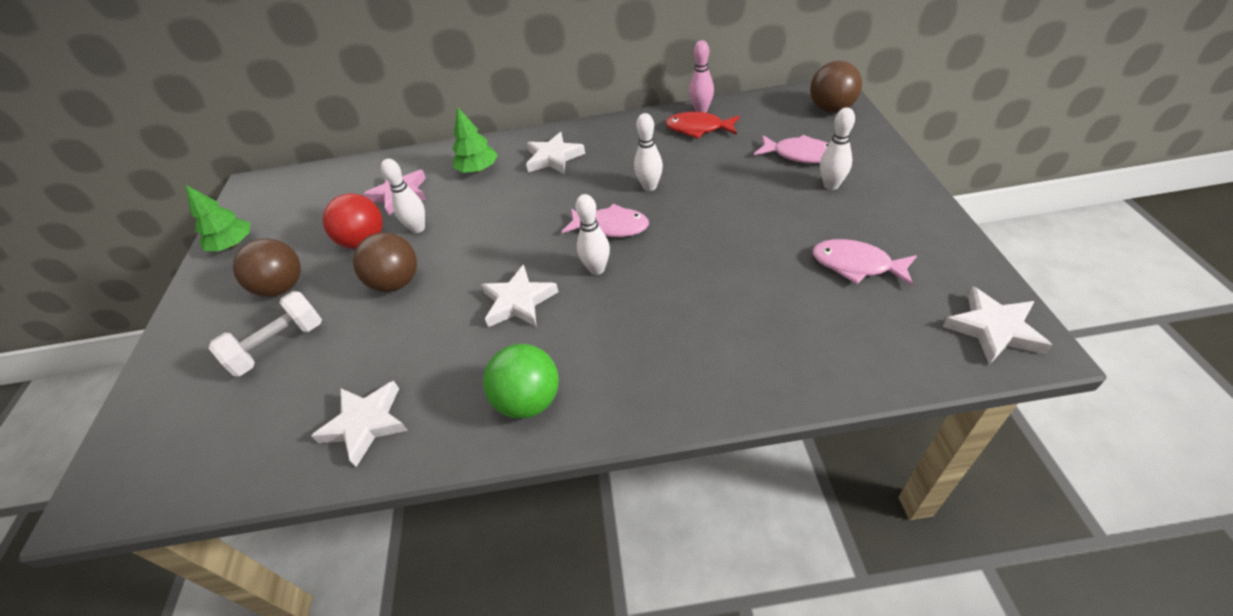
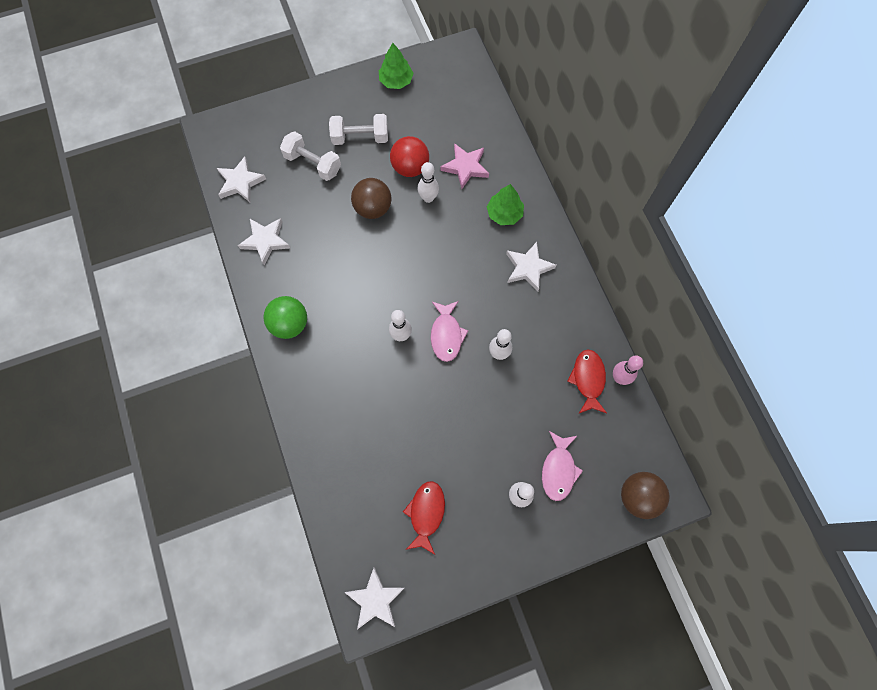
camera: 70 degrees right, 25 degrees up
(283, 287) = (360, 137): brown ball -> white dumbbell
(518, 301) = (365, 293): white star -> white star (240, 182)
(856, 265) = (426, 513): pink fish -> red fish

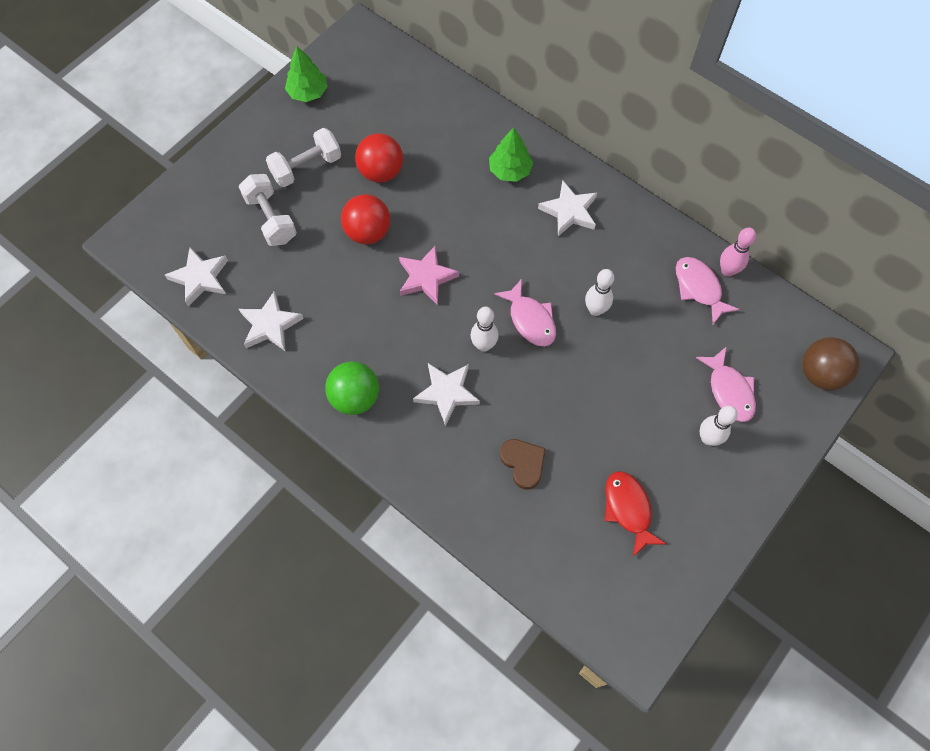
camera: 30 degrees left, 5 degrees down
(313, 163) = (271, 219): white dumbbell -> white dumbbell turned 60 degrees clockwise
(373, 208) = (368, 232): brown ball -> red ball
(374, 437) = (523, 463): none -> brown heart
(375, 600) = (635, 627): white star -> white star (446, 393)
(428, 198) = (420, 193): white bowling pin -> none
(465, 167) = (439, 144): pink star -> pink star (426, 277)
(588, 379) = (699, 288): red fish -> pink fish

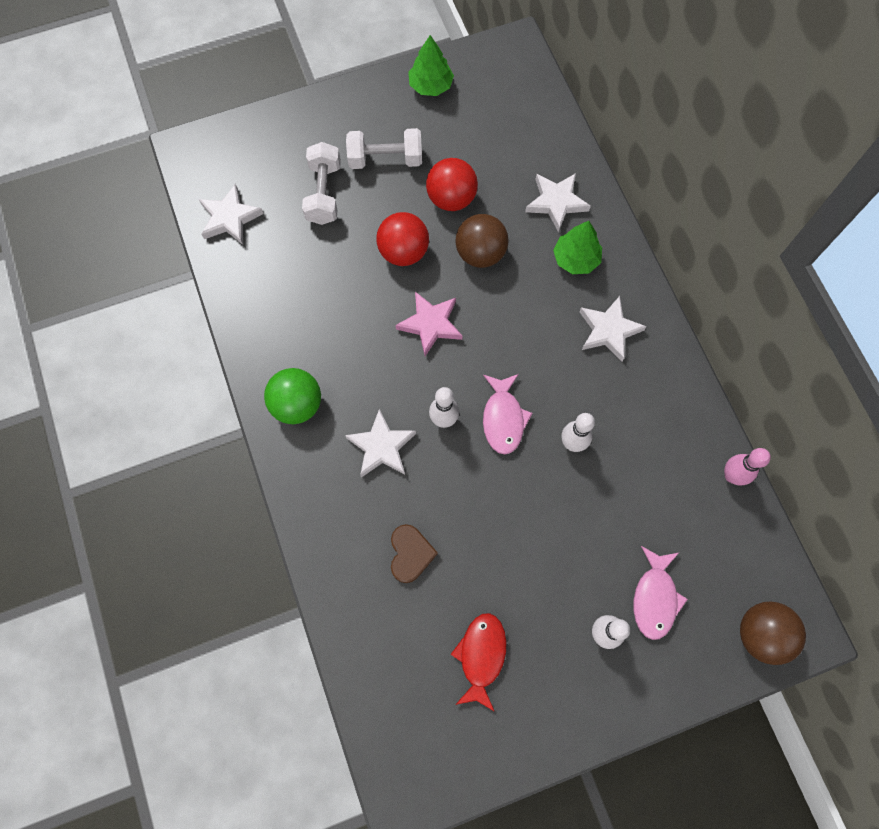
camera: 30 degrees right, 5 degrees up
(270, 325) = (264, 295): white star -> white star (556, 202)
(432, 203) = (480, 253): none -> brown ball
(699, 288) = (690, 478): pink fish -> none

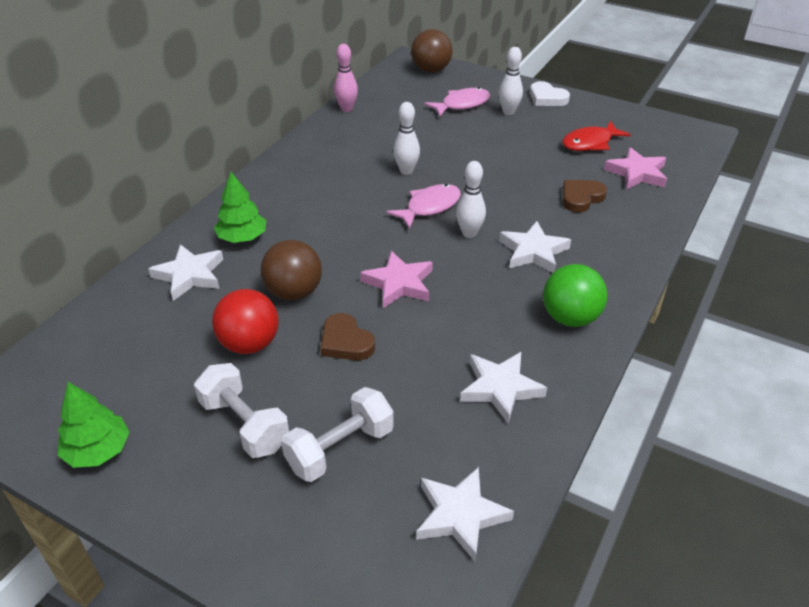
camera: 130 degrees left, 30 degrees down
(400, 645) = (637, 173): none -> pink star
(403, 252) = (345, 342): red ball -> brown heart
(599, 705) = (547, 98): none -> white heart
(608, 330) = (294, 194): white star -> white star (500, 388)

